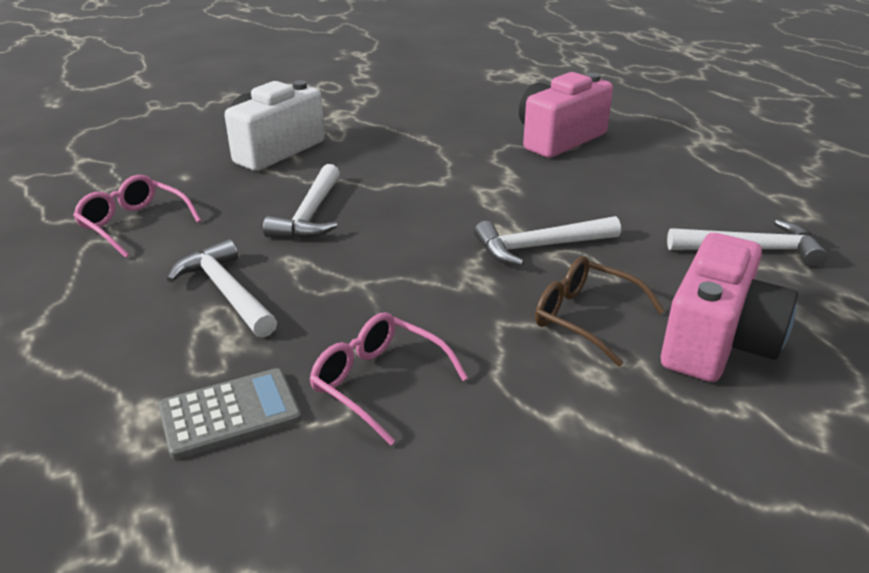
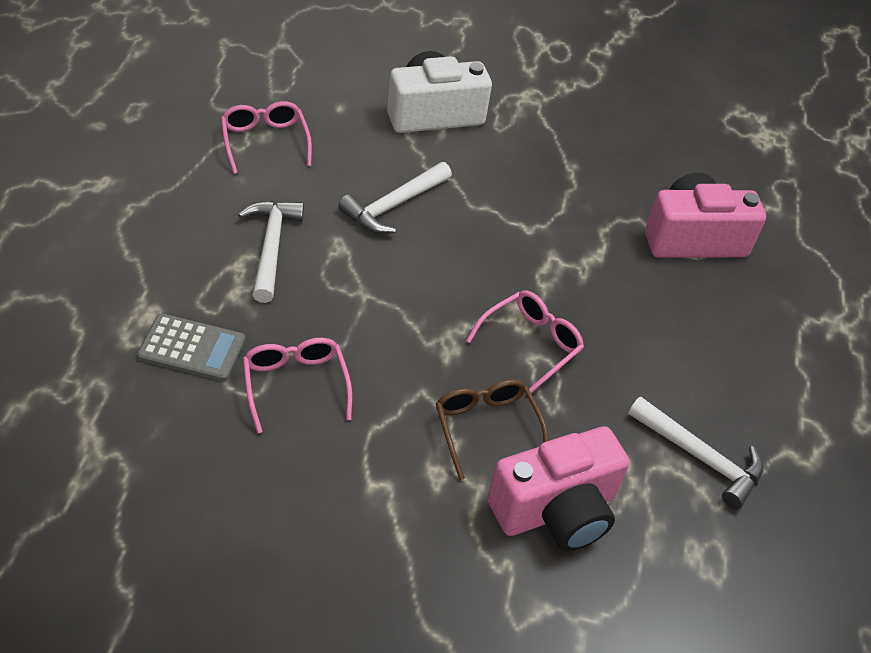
camera: 30 degrees right, 15 degrees up
(539, 247) = (530, 345): white hammer -> pink glasses

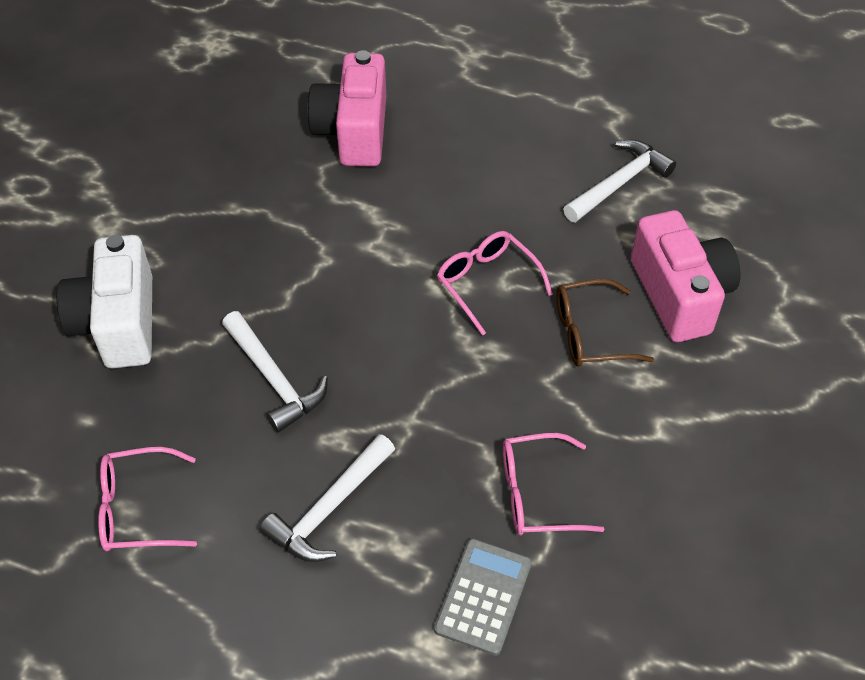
camera: 75 degrees left, 5 degrees up
(271, 247) = (329, 509): white hammer -> white hammer turned 60 degrees counterclockwise

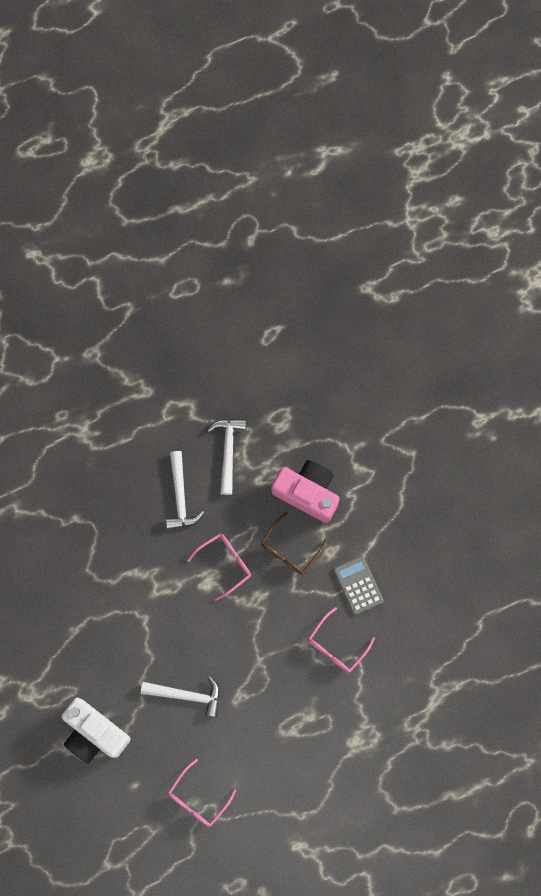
camera: 45 degrees left, 25 degrees up
(329, 509) = (267, 728): white hammer -> white hammer (180, 497)
(354, 131) = (79, 534): pink camera -> none
(483, 596) = (356, 706): grey calculator -> grey calculator (358, 585)
(487, 283) = (224, 564): pink glasses -> pink glasses turned 135 degrees clockwise

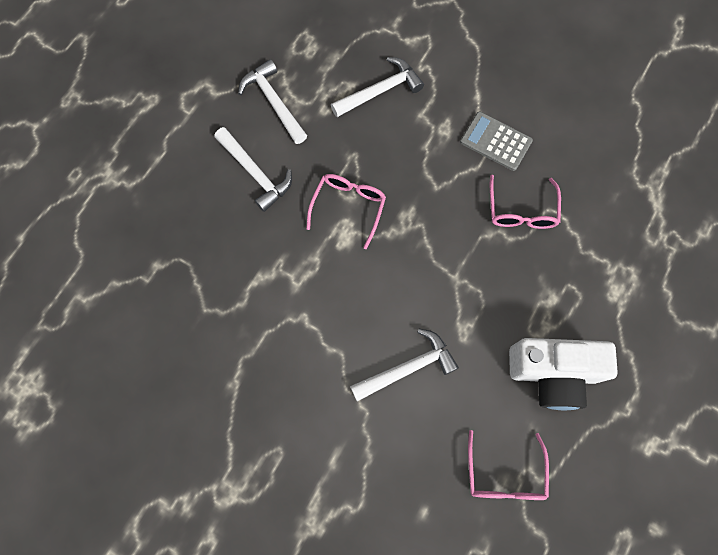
camera: 35 degrees left, 5 degrees down
(94, 733) = (335, 485): white camera -> white camera (552, 373)
(290, 549) = (403, 151): brown glasses -> none
(307, 492) = (380, 91): pink camera -> white hammer

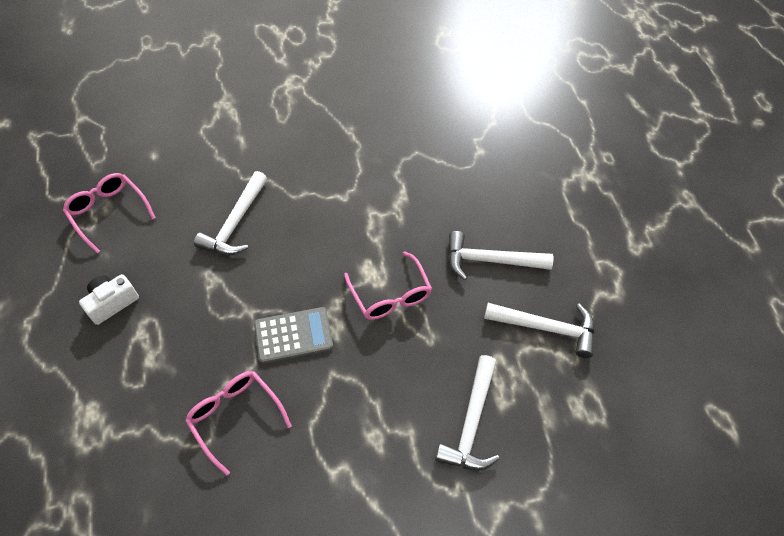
camera: 135 degrees right, 15 degrees down
(495, 141) = (314, 469): grey calculator -> grey calculator (293, 335)
(552, 373) = (112, 303): white camera -> white camera, size x0.53

